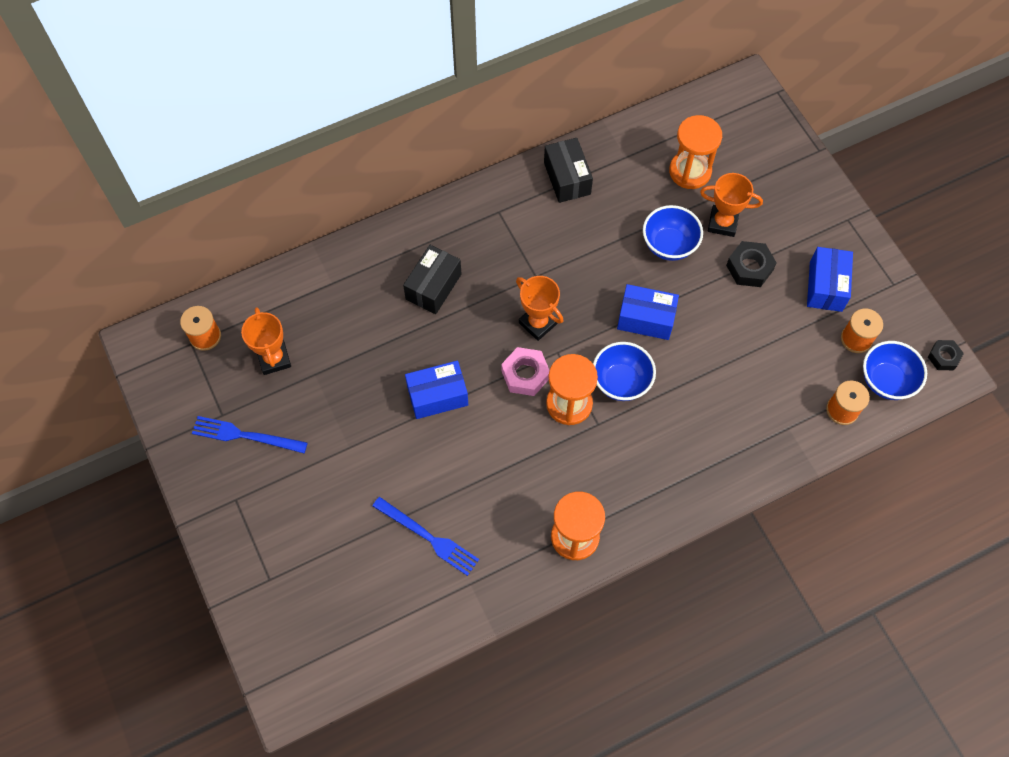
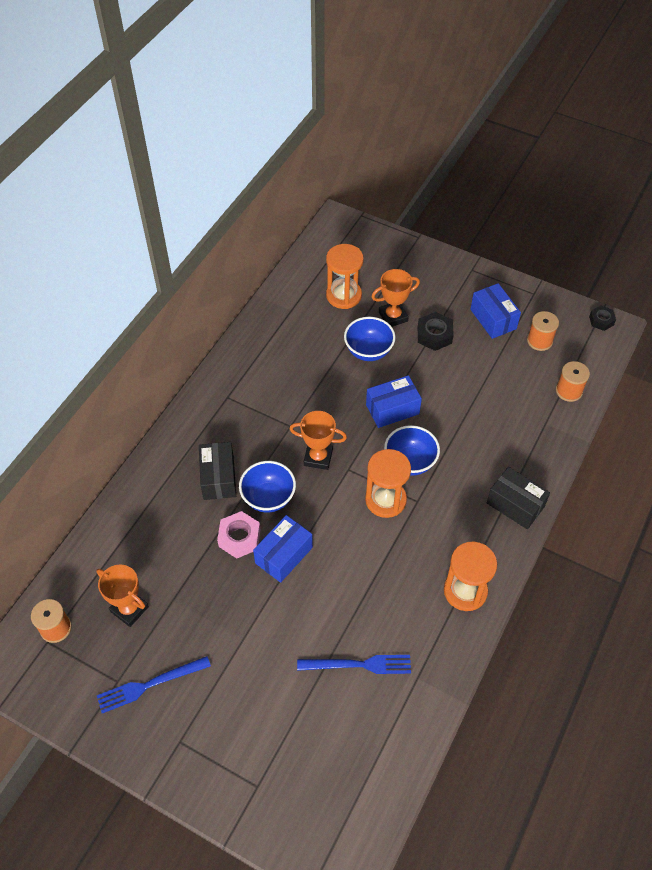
camera: 35 degrees left, 10 degrees down
(525, 374) = (337, 499): pink nut -> pink nut (239, 538)
(567, 178) = (260, 347): black box -> black box (515, 505)
(886, 381) = (580, 356): blue bowl -> blue bowl (268, 498)

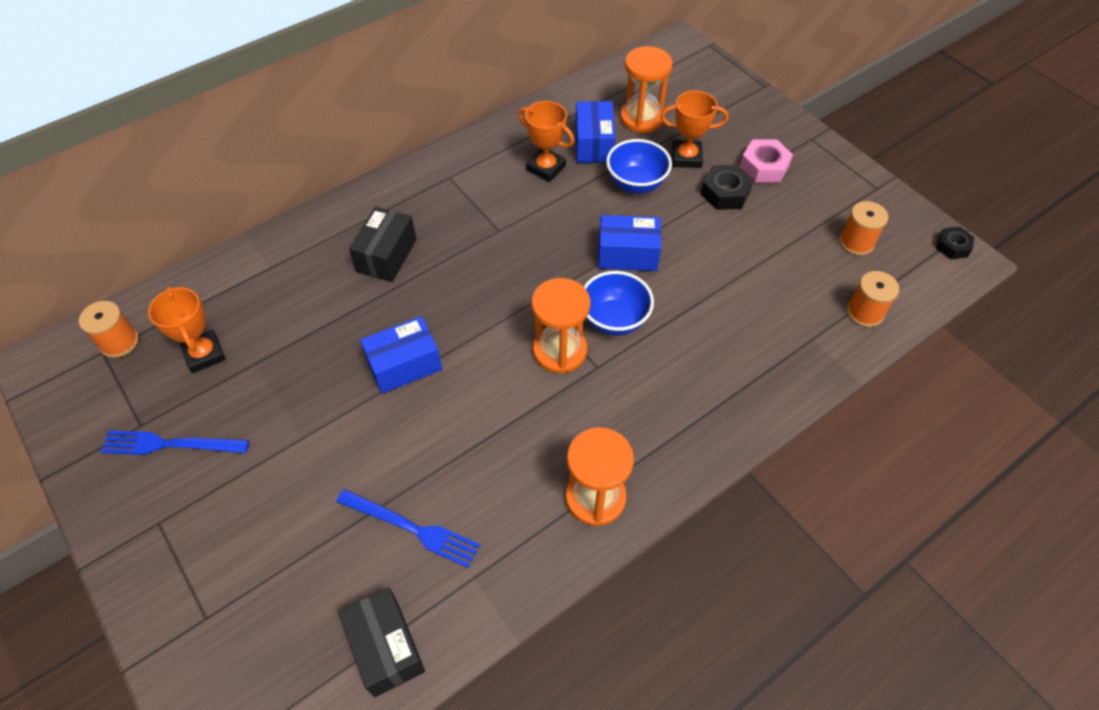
camera: 25 degrees right, 0 degrees up
(239, 538) = (368, 327): pink nut -> pink nut (764, 167)
(268, 498) = (427, 297): blue bowl -> none
(318, 457) = (509, 275): orange trophy -> orange trophy (546, 168)
(493, 319) = (808, 199): blue box -> blue box (593, 144)
(515, 505) = (719, 420): black box -> black box (386, 648)

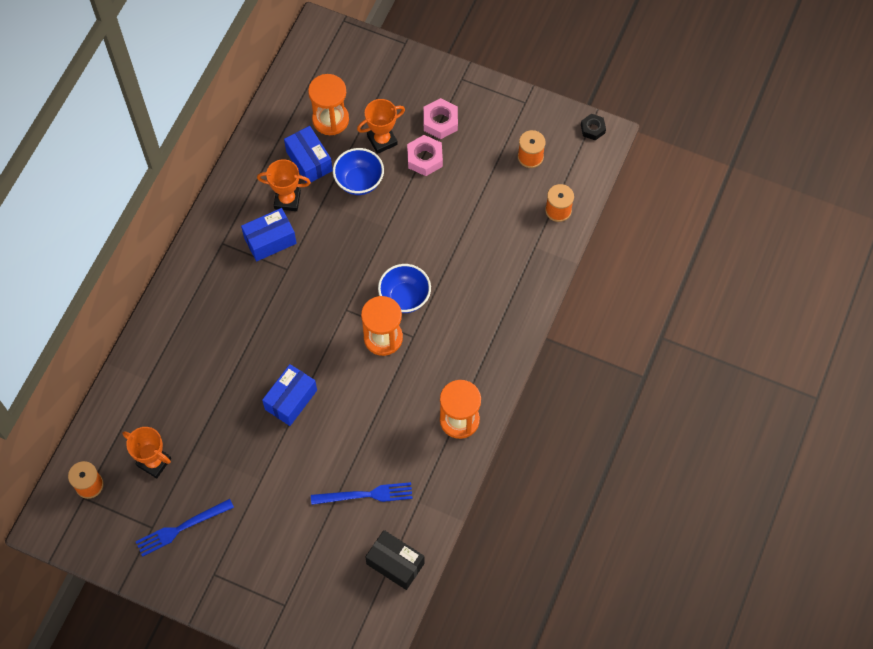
camera: 30 degrees left, 10 degrees up
(386, 255) = (222, 328): black box -> none
(627, 254) = (385, 243): blue box -> blue box (270, 240)
(725, 193) = (425, 158): black nut -> pink nut

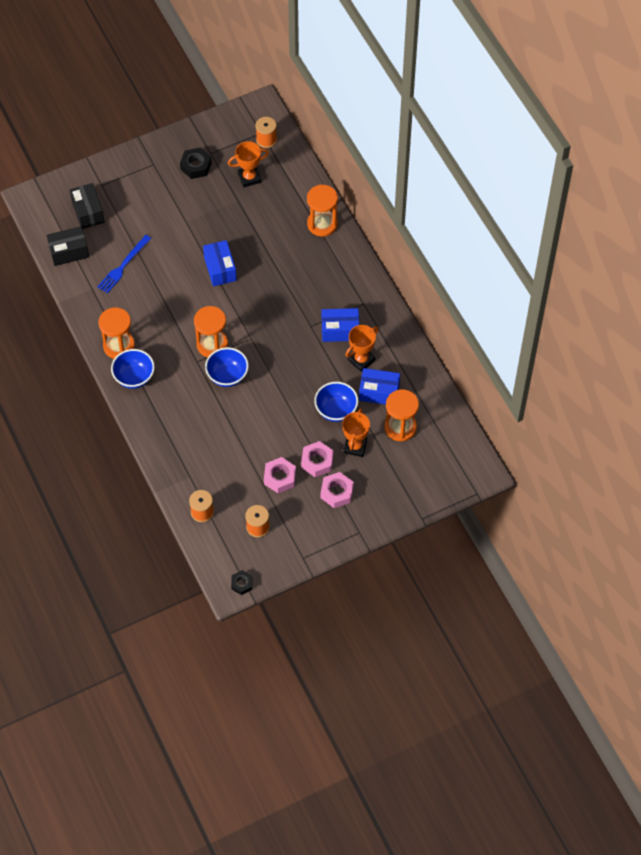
camera: 130 degrees right, 5 degrees down
(157, 348) = (322, 224): none -> orange hourglass
(181, 528) = (196, 166): blue fork -> black nut
(270, 240) = (340, 330): blue box -> blue box turned 75 degrees clockwise
(330, 588) = (88, 212): none -> black box
(468, 175) = (279, 477): none -> pink nut
(480, 377) = (134, 377): none -> blue bowl

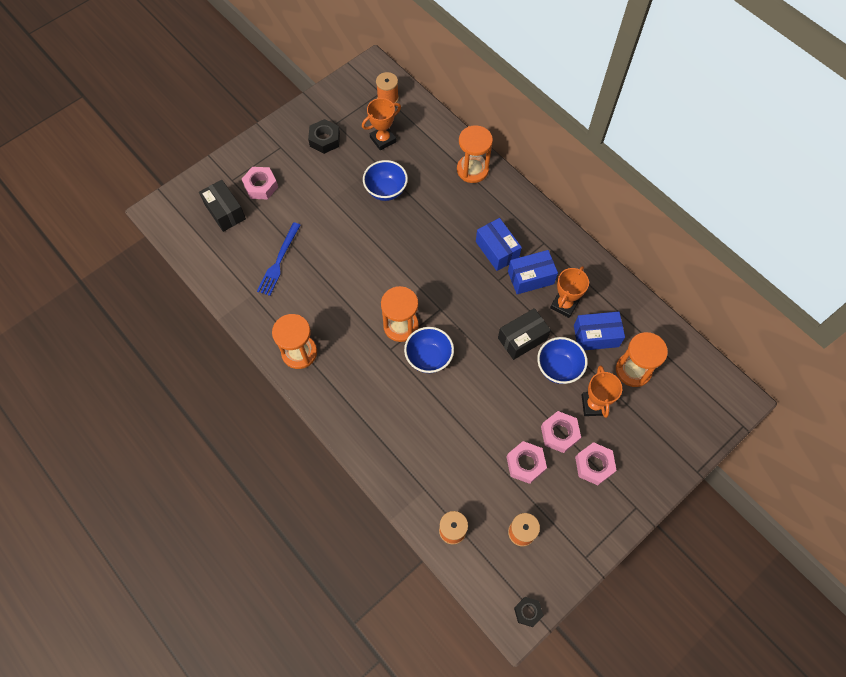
camera: 15 degrees left, 5 degrees up
(69, 252) = (216, 259): black box -> black box (522, 339)
(126, 196) = (261, 186): none -> pink nut
(134, 377) = (327, 385): blue bowl -> blue bowl (386, 190)
(220, 269) = (383, 241): blue box -> blue box (497, 250)

